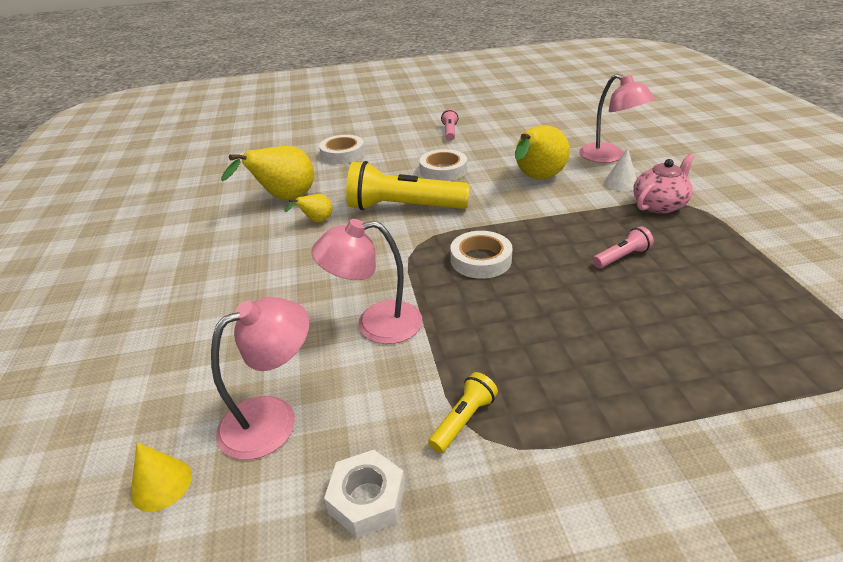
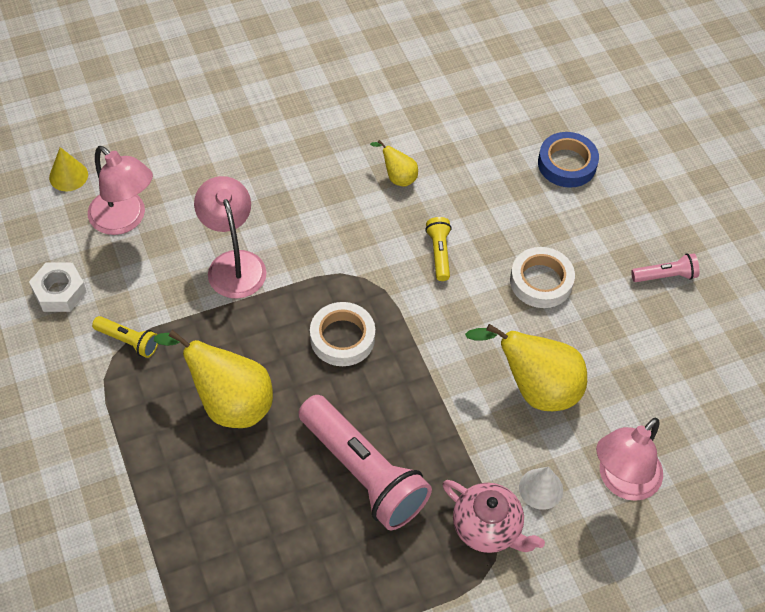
camera: 75 degrees right, 20 degrees up
(284, 199) = (439, 136): yellow pear -> yellow pear (229, 403)
(342, 154) = (567, 164): white tape -> blue tape
(404, 207) = (439, 253): yellow flashlight -> yellow flashlight, size x0.46
(621, 257) = (363, 472): pink flashlight -> pink flashlight, size x2.17

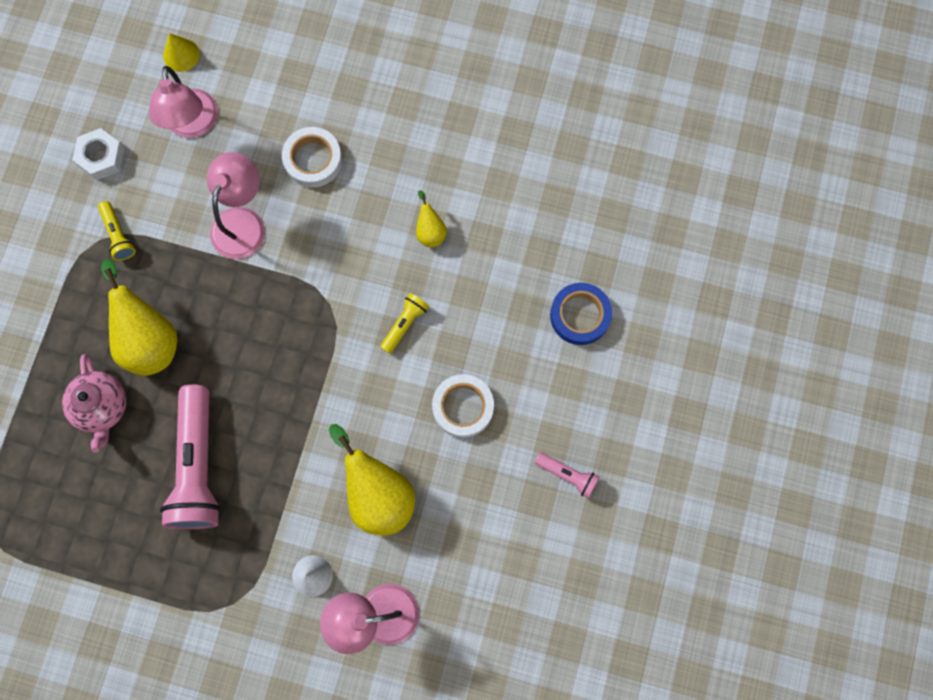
camera: 40 degrees right, 20 degrees up
(342, 338) = (271, 345): white tape -> white tape (313, 160)
(488, 528) = (249, 576): pink teapot -> pink teapot (102, 407)

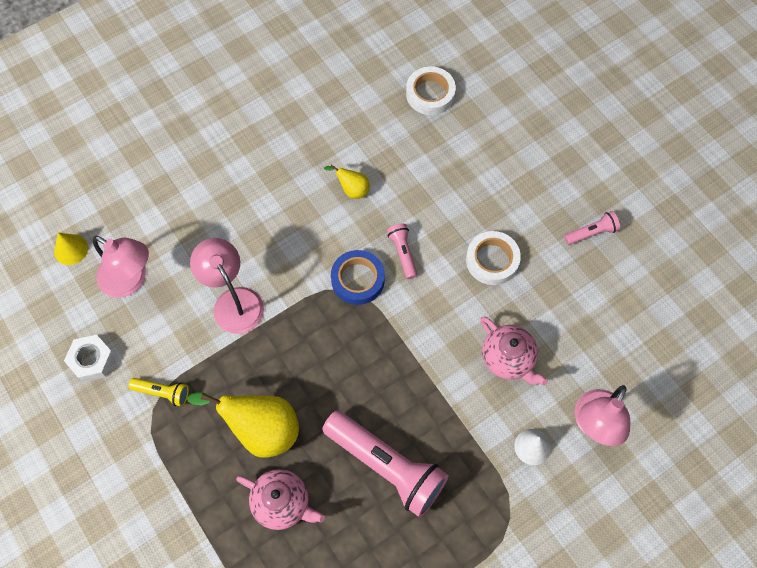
camera: 50 degrees left, 10 degrees down
(313, 160) = (232, 223): white tape -> white tape (430, 94)
(378, 494) = (508, 359): yellow pear -> pink teapot
(404, 324) = (403, 253): yellow flashlight -> pink flashlight
(580, 315) = (489, 147): blue tape -> blue tape (358, 280)

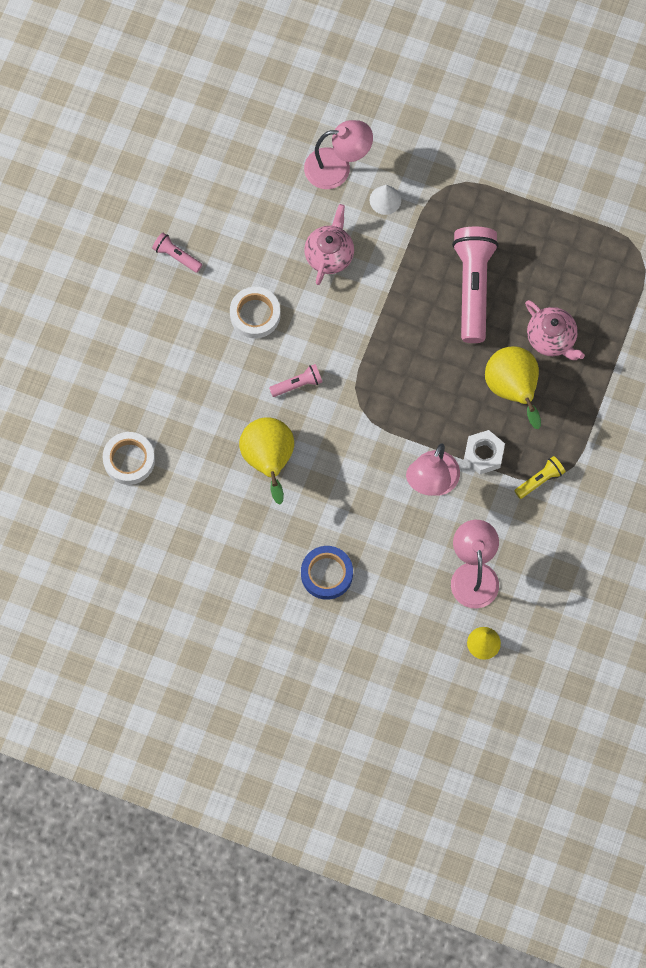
camera: 125 degrees left, 5 degrees up
(92, 360) = (556, 551): white nut -> white nut (483, 454)
(162, 392) = (540, 480): yellow flashlight -> yellow flashlight turned 75 degrees clockwise
(282, 503) = (552, 339): pink teapot -> pink teapot turned 150 degrees clockwise
(352, 190) = (269, 461): yellow pear -> yellow pear, size x2.03
(358, 280) = (345, 403): blue tape -> blue tape (326, 574)
(403, 253) = (297, 384): pink flashlight -> pink flashlight turned 150 degrees counterclockwise

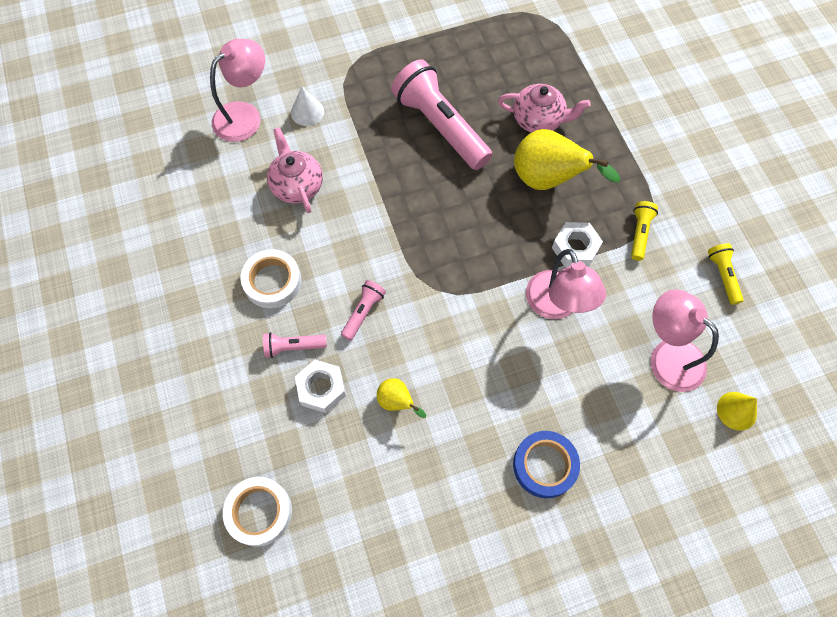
camera: 40 degrees left, 5 degrees down
(176, 256) = (155, 284): pink flashlight -> pink flashlight (293, 347)
(228, 414) = (321, 388): none -> white nut
(269, 461) = (397, 402): yellow pear -> yellow pear, size x0.49
(568, 555) = (723, 276): none -> yellow flashlight

